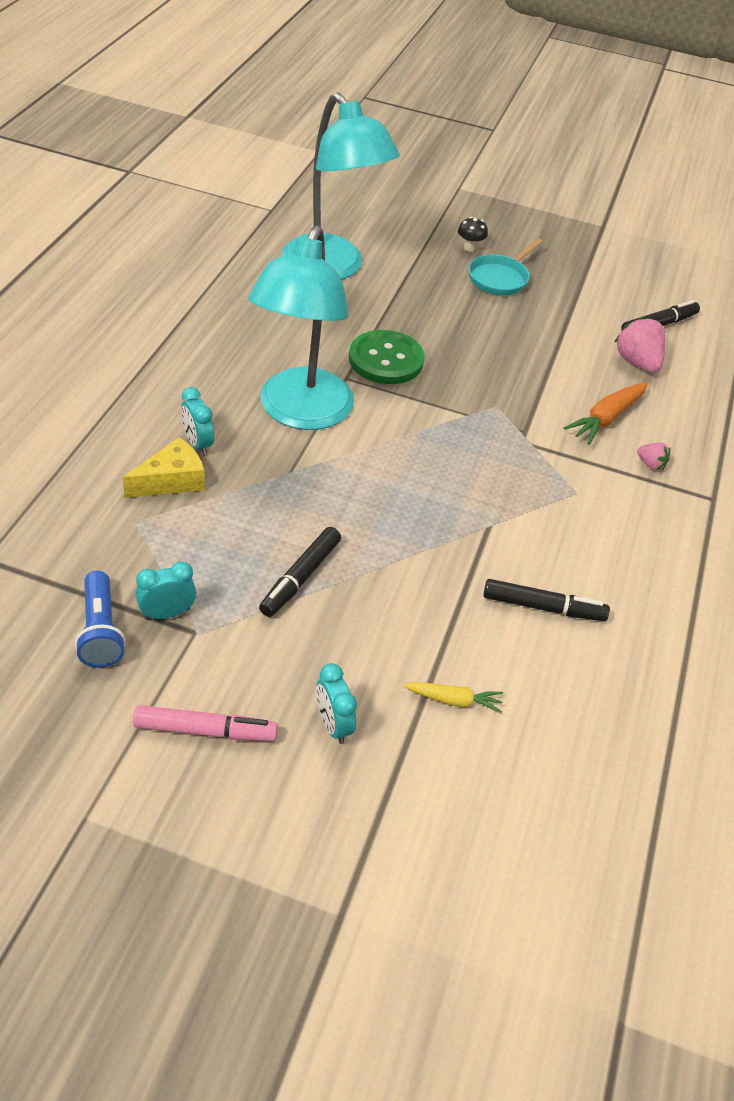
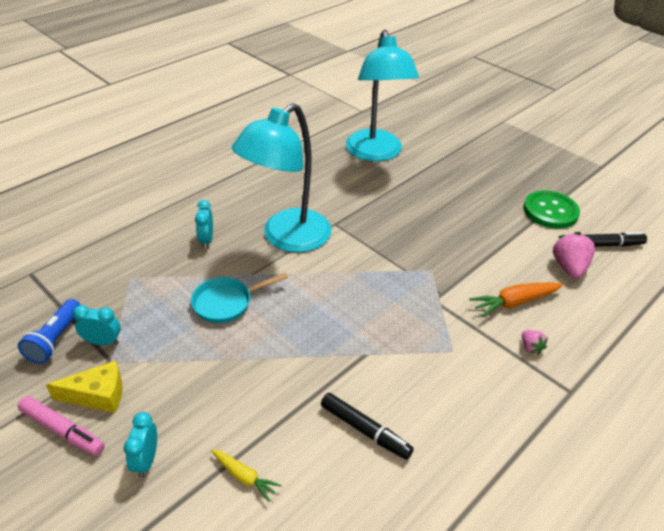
camera: 30 degrees right, 5 degrees down
(171, 481) = (172, 258): yellow cheese -> yellow cheese (97, 395)
(300, 577) = (204, 347): black marker -> none
(386, 359) = (371, 218): green button -> green button (550, 211)
(469, 248) = (485, 160): black mushroom -> none
(500, 278) = (494, 184): turquoise pan -> turquoise pan (227, 303)

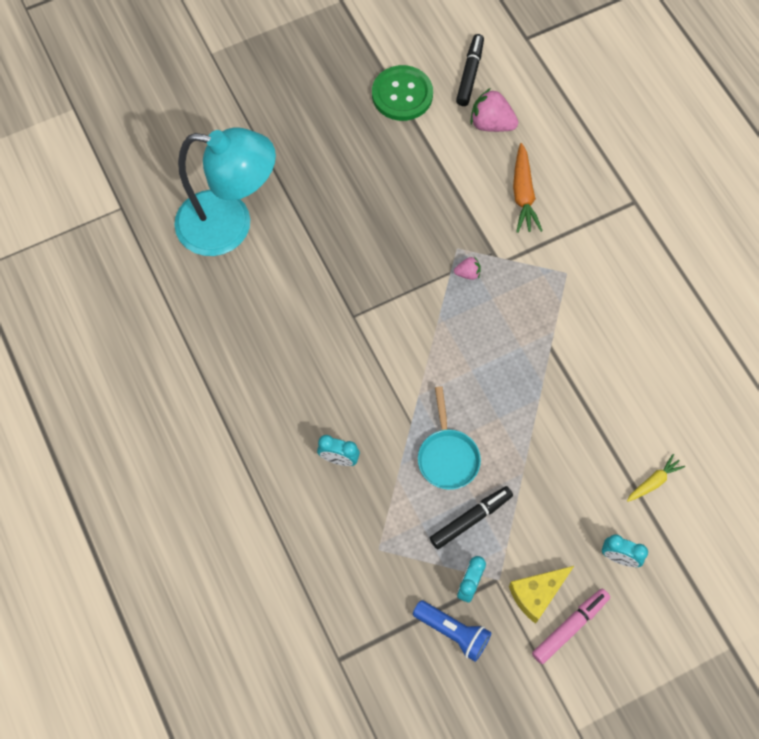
camera: 70 degrees left, 25 degrees up
(97, 395) = (537, 594): yellow cheese -> yellow cheese turned 135 degrees counterclockwise
(287, 238) = (363, 373): turquoise lamp -> none
(365, 430) = (632, 376): black marker -> black marker (470, 519)
(530, 347) = (580, 208): pink strawberry -> pink strawberry (468, 273)

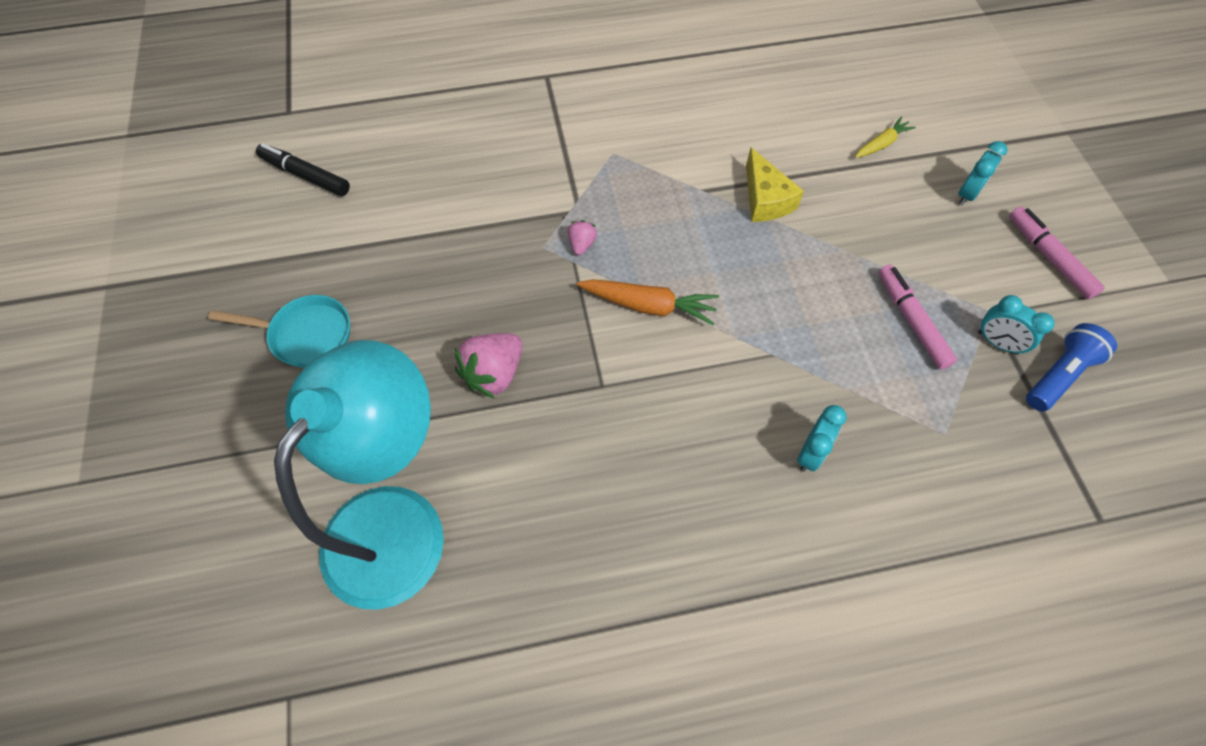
camera: 75 degrees left, 5 degrees down
(402, 94) = (295, 251): green button -> none
(447, 456) = (825, 325): turquoise pan -> turquoise pan (306, 335)
(470, 519) = (911, 321): black marker -> pink marker
(491, 124) = (386, 172): pink strawberry -> pink strawberry (494, 374)
(523, 194) = (496, 166): orange carrot -> orange carrot (648, 306)
(537, 594) = (1009, 278): yellow cheese -> yellow cheese (765, 199)
(653, 482) = (881, 144): yellow carrot -> yellow carrot turned 75 degrees clockwise

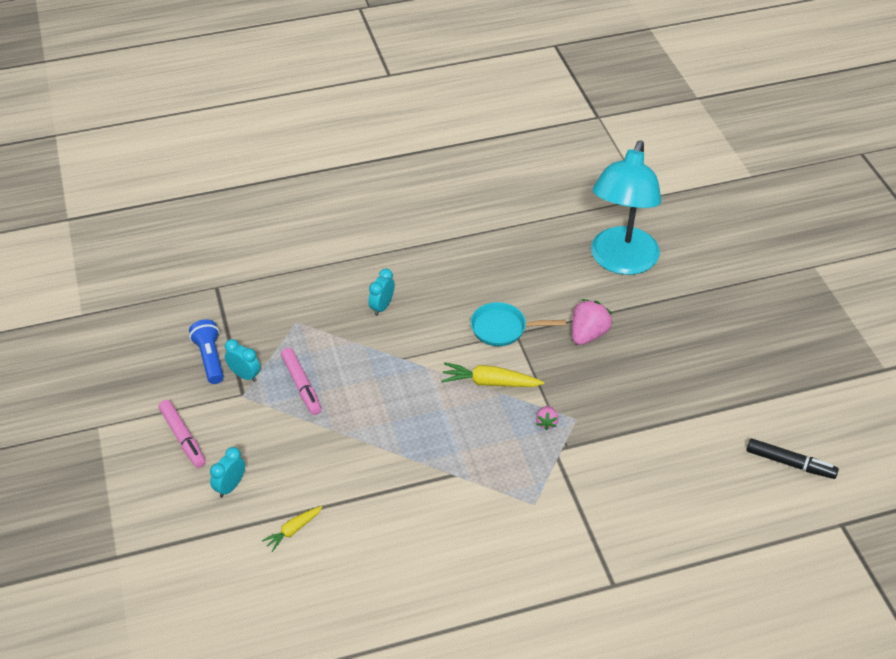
camera: 175 degrees right, 15 degrees down
(306, 335) = (724, 348): turquoise pan -> turquoise pan (503, 329)
(648, 306) = (490, 382): orange carrot -> yellow carrot
(765, 199) = (401, 470): yellow cheese -> none
(1058, 375) = (210, 358): blue flashlight -> blue flashlight turned 120 degrees clockwise

